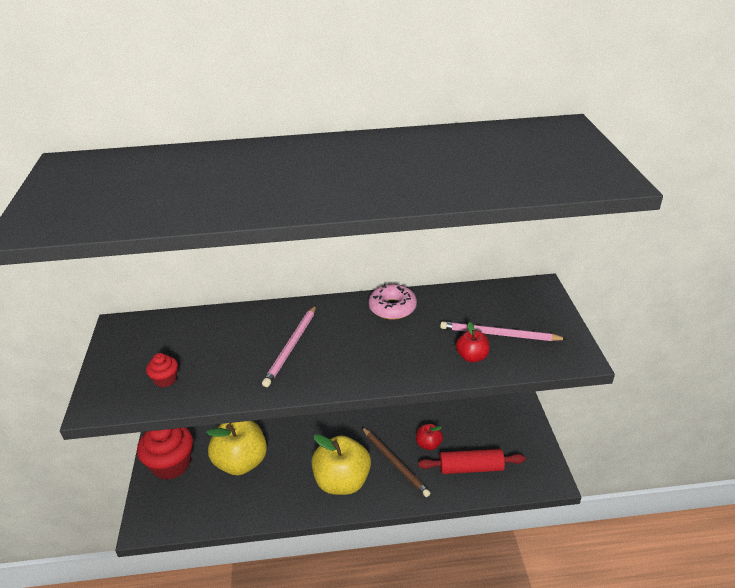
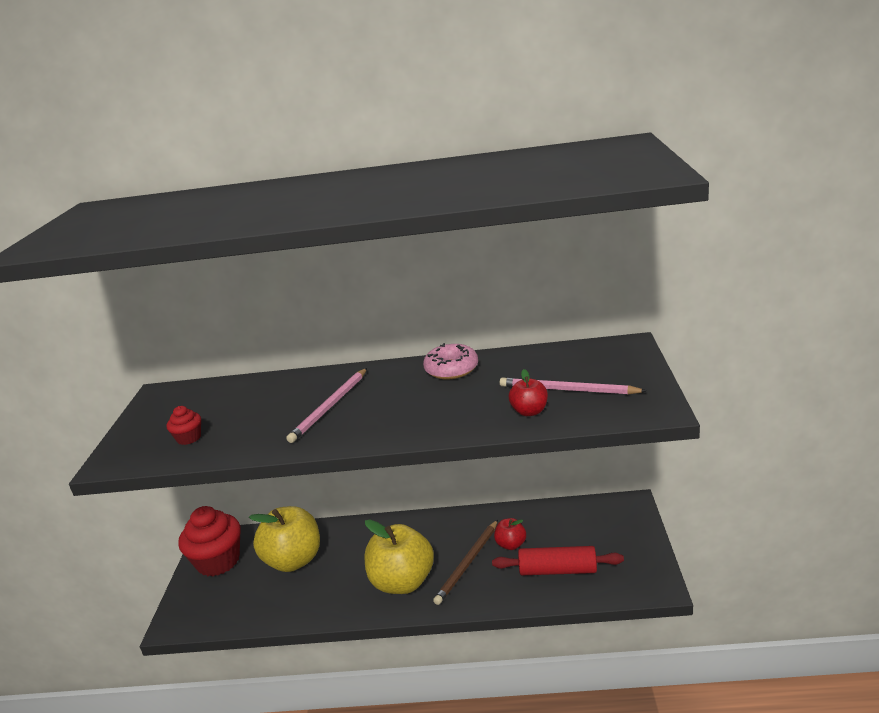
camera: 10 degrees right, 10 degrees down
(395, 463) = (467, 563): brown pencil -> brown pencil turned 60 degrees clockwise

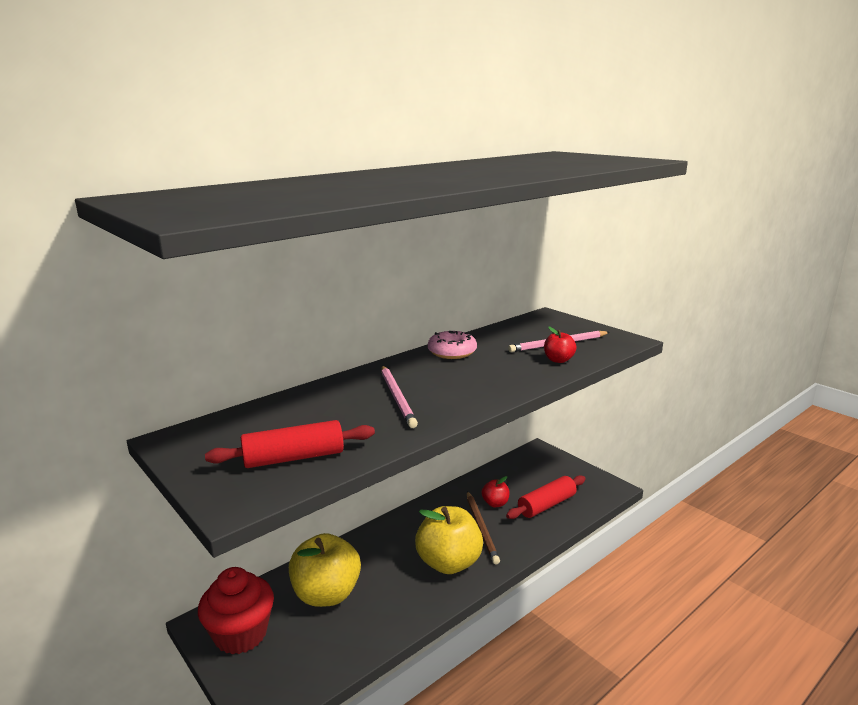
camera: 45 degrees left, 5 degrees down
(189, 438) = (294, 458): red cupcake -> red rolling pin

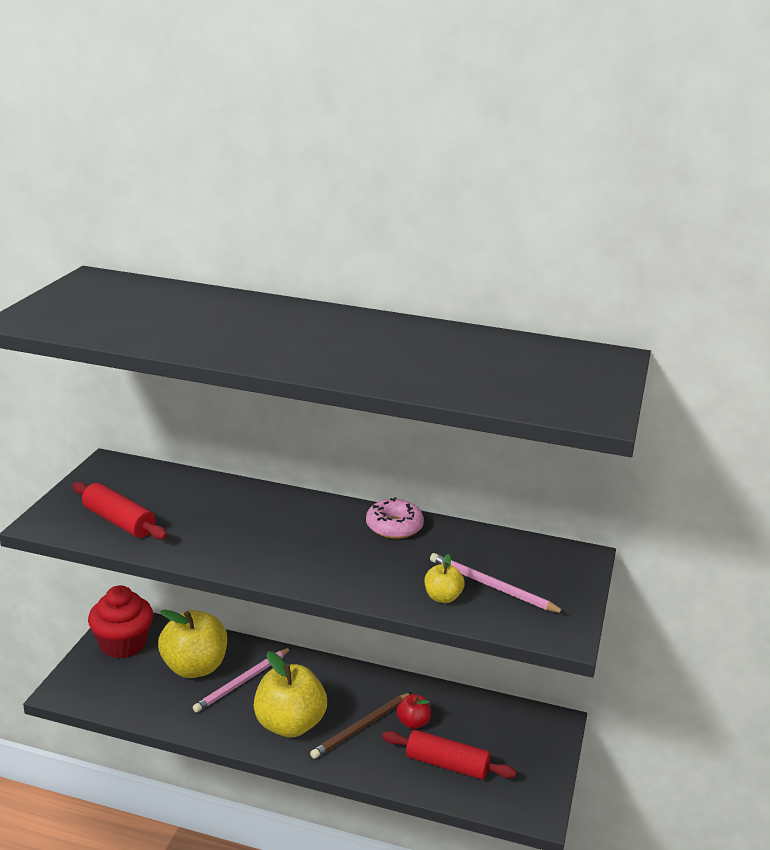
camera: 55 degrees right, 5 degrees up
(397, 398) = (259, 530): pink pencil -> pink pencil (242, 682)
(558, 360) = (442, 597): red apple -> yellow apple

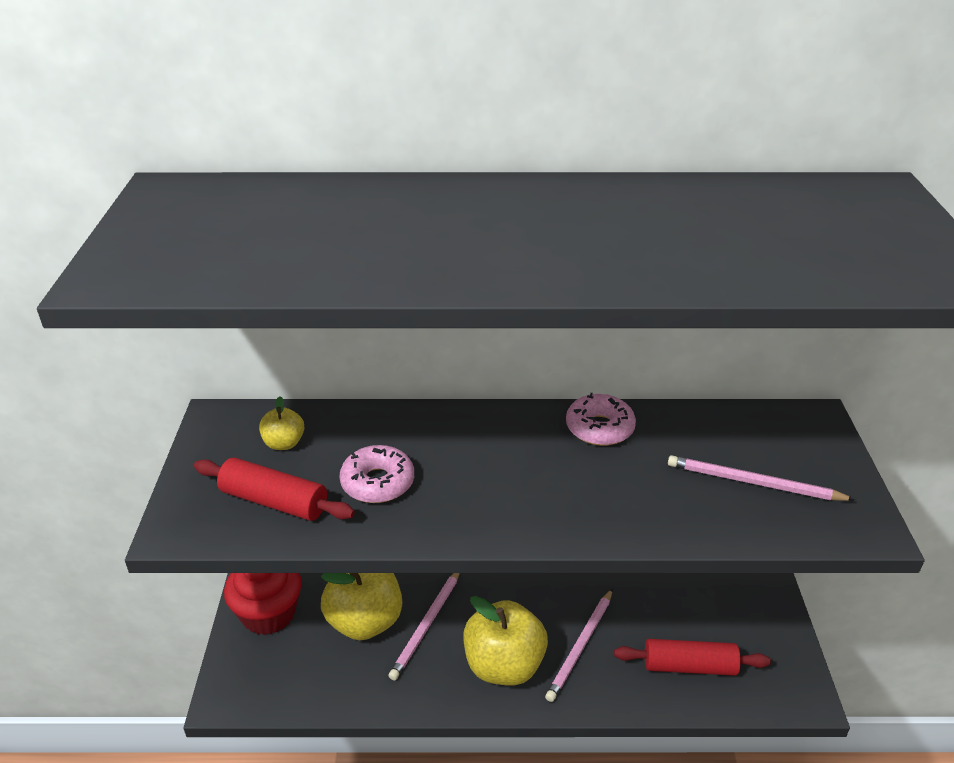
camera: 15 degrees left, 10 degrees up
(200, 526) = (378, 483): none -> pink donut
(361, 727) = (580, 646): brown pencil -> pink pencil
(413, 723) = (630, 625): red apple -> none
(442, 597) = (712, 512): yellow apple -> yellow apple (284, 443)

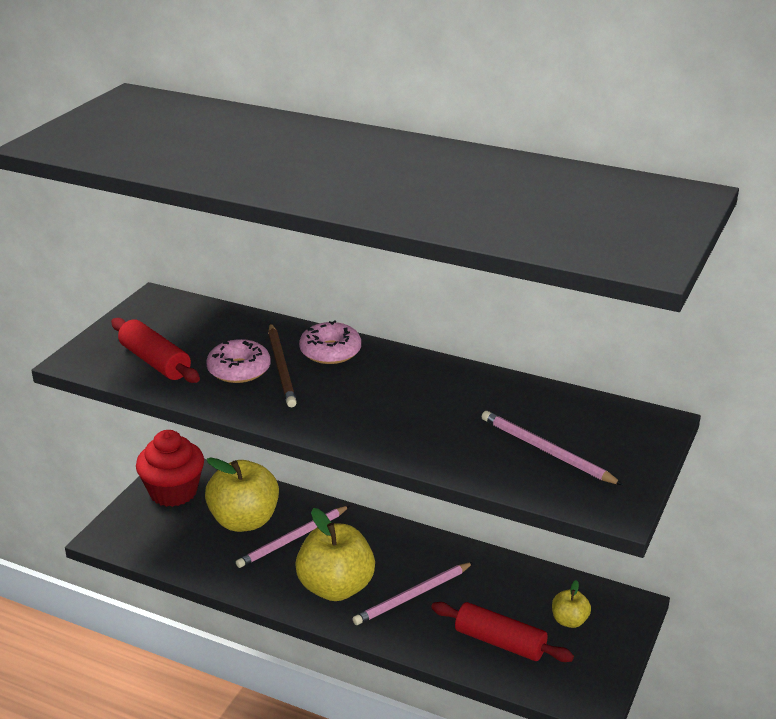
camera: 25 degrees right, 5 degrees down
(284, 443) = (191, 327): yellow apple -> yellow apple (569, 621)
(421, 466) = (281, 367): none -> brown pencil
(599, 428) = (450, 379): pink donut -> pink donut (330, 351)

